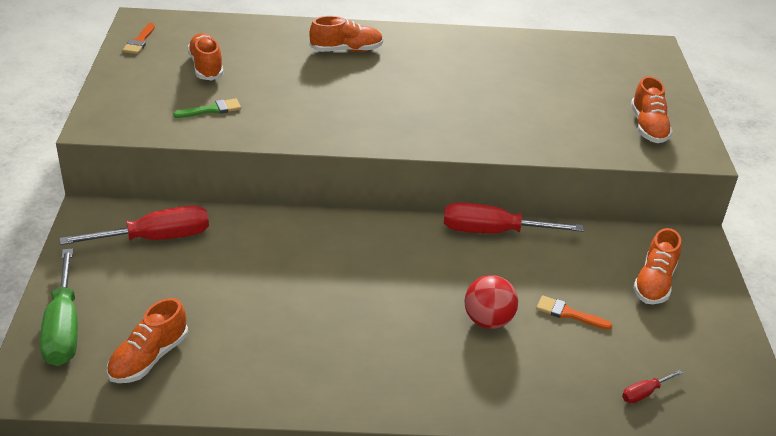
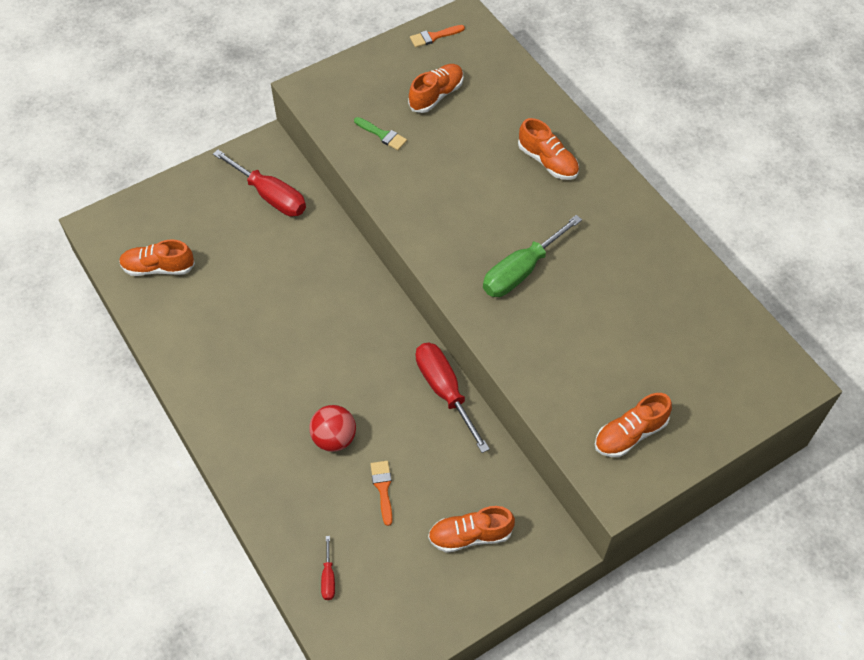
camera: 60 degrees right, 20 degrees up
(63, 328) = (153, 209): green screwdriver -> green screwdriver (521, 271)
(644, 393) = (328, 577): red screwdriver -> red screwdriver turned 120 degrees counterclockwise

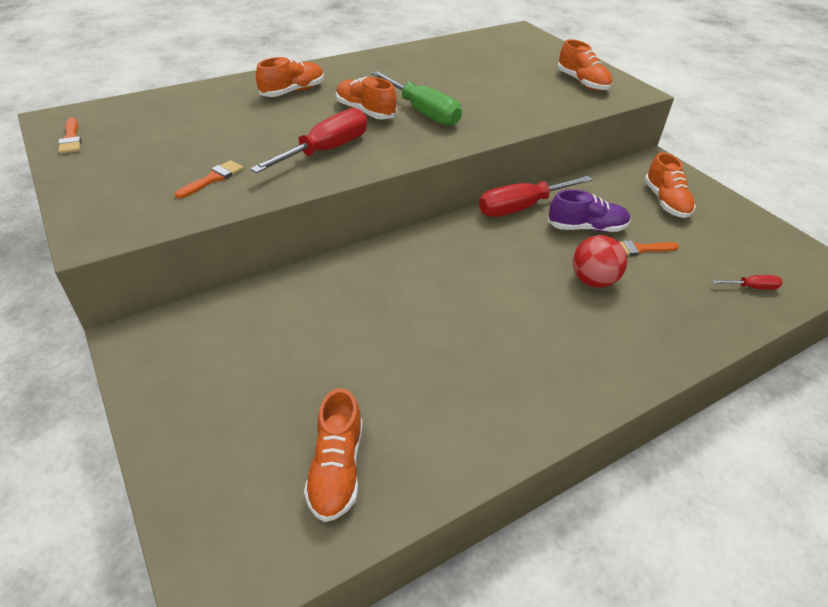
camera: 90 degrees left, 15 degrees down
(270, 196) = (231, 334): red screwdriver -> red screwdriver (326, 150)
(382, 135) = (213, 178): green brush -> orange brush
(414, 445) = (586, 228): none -> purple shoe
(436, 95) = (169, 142): orange shoe -> orange shoe (365, 111)

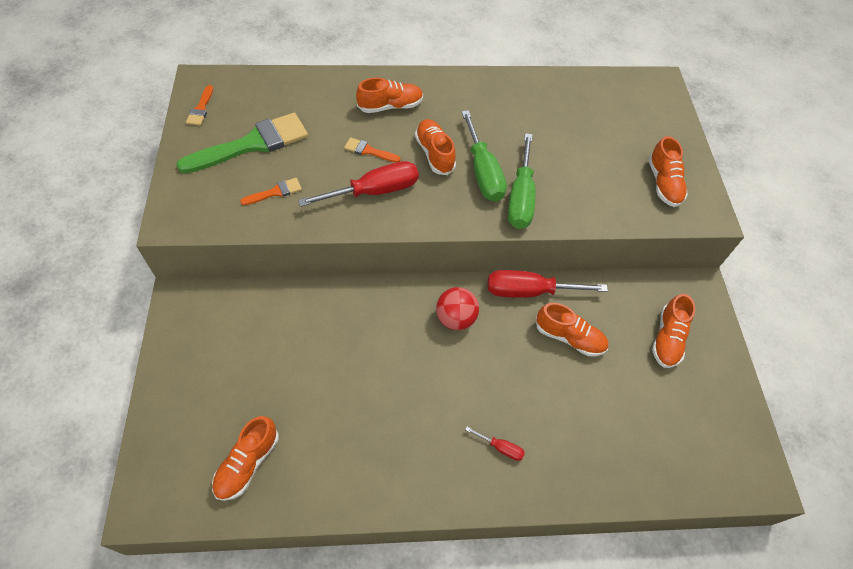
camera: 25 degrees right, 15 degrees up
(157, 150) = (252, 144): none -> green brush
(473, 119) = (520, 197): none -> green screwdriver
(586, 228) = (569, 337): purple shoe -> orange shoe
(593, 281) = (532, 394): red ball -> red ball (455, 318)
(639, 249) = (598, 380): orange brush -> orange brush (369, 151)
(752, 287) = (666, 464): red screwdriver -> red screwdriver (500, 448)

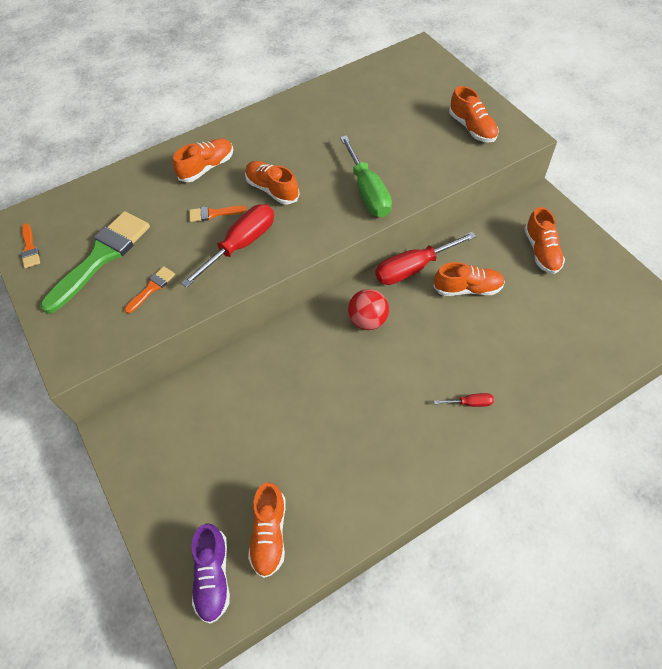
camera: 20 degrees left, 0 degrees up
(179, 472) = (213, 576): none -> purple shoe
(483, 172) = (323, 186): green screwdriver -> none

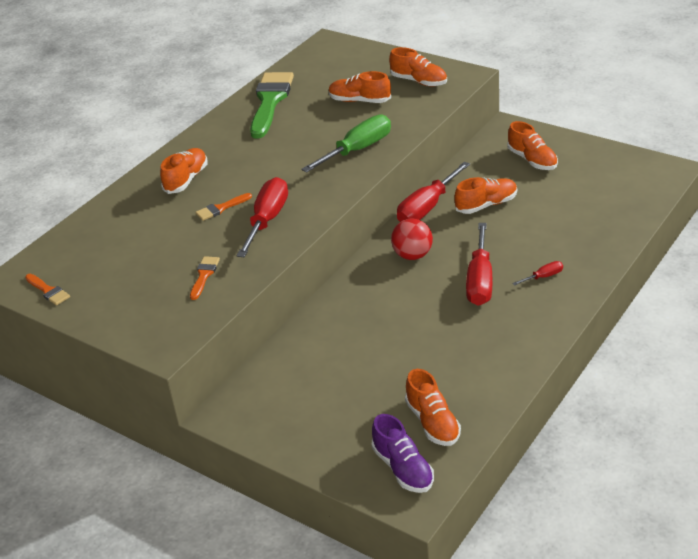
camera: 25 degrees left, 20 degrees down
(101, 257) = (132, 272): green brush -> green brush (270, 101)
(272, 189) = (266, 175): orange shoe -> orange shoe (360, 101)
(368, 192) = (358, 150): green screwdriver -> green screwdriver turned 90 degrees counterclockwise
(409, 379) = (480, 281): none -> red screwdriver

